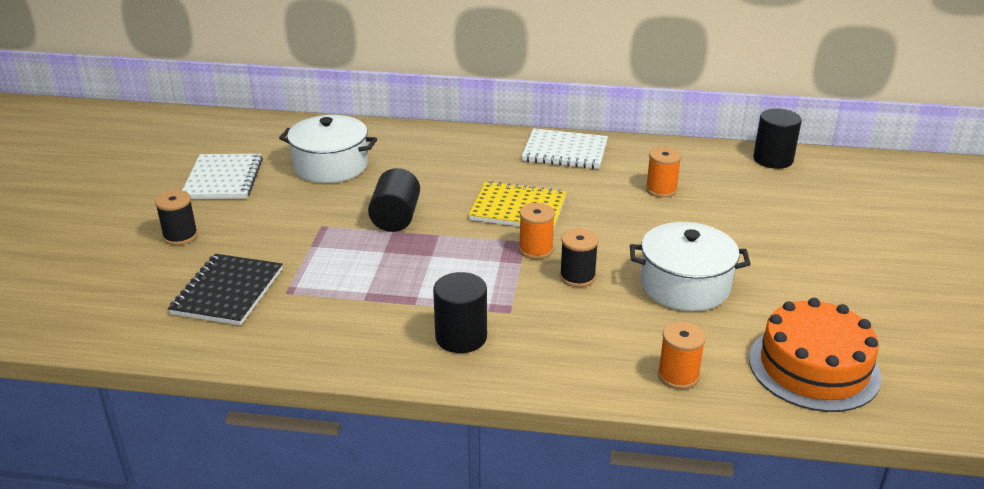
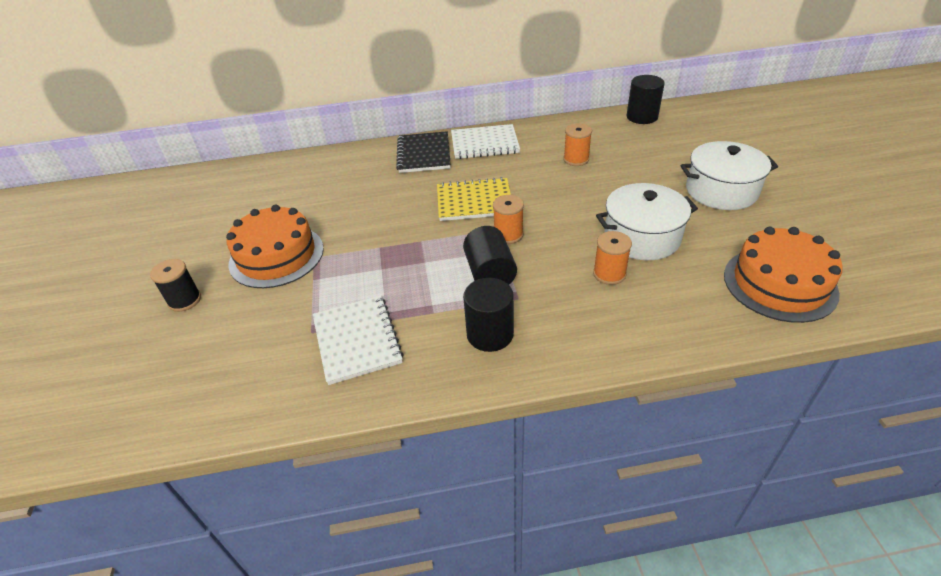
camera: 15 degrees left, 10 degrees up
(223, 179) = (203, 234): white notebook -> white notebook (357, 340)
(228, 292) = (255, 346): black notebook -> black notebook (424, 154)
(285, 216) = (276, 256): none -> orange cake
(331, 166) = (296, 199): white pot -> white pot (721, 191)
(396, 218) = (376, 234): black cylinder -> black cylinder (490, 273)
(577, 277) = (555, 251): black spool -> none
(678, 376) = (685, 321): orange spool -> orange spool (609, 274)

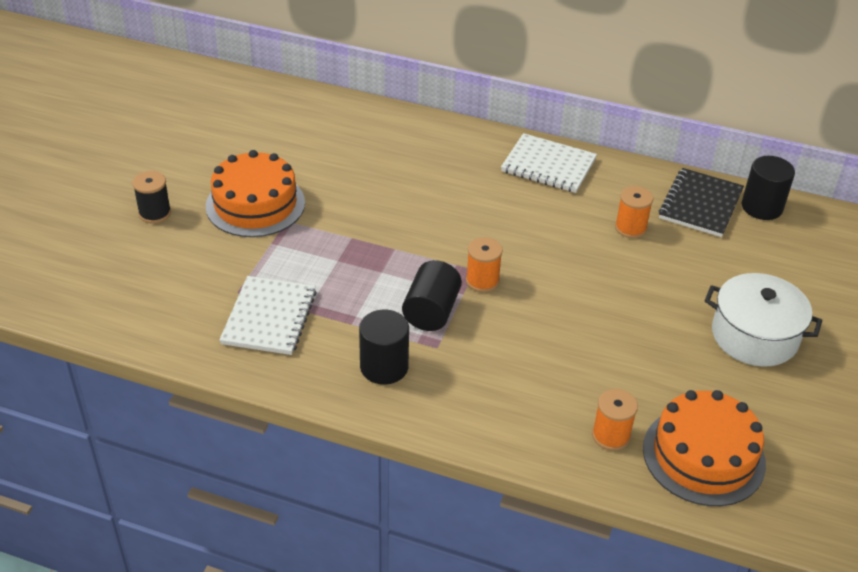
camera: 25 degrees right, 0 degrees up
(424, 154) = (474, 151): black notebook -> black notebook (700, 204)
(474, 201) = (480, 230): yellow notebook -> none
(609, 274) = (543, 365): orange spool -> orange spool (611, 436)
(642, 237) = (613, 345): white pot -> none

